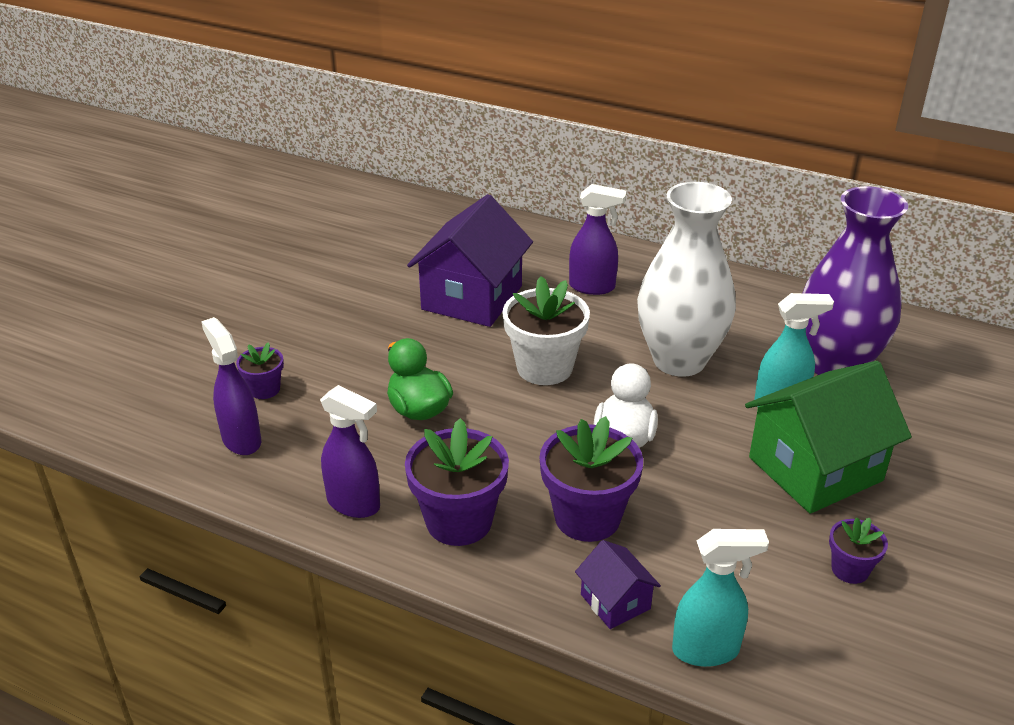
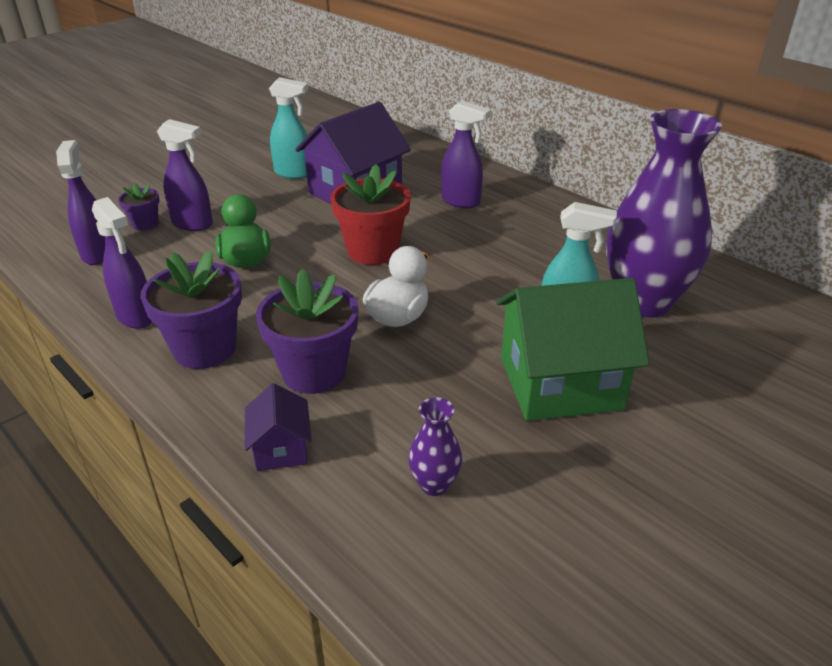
camera: 20 degrees right, 0 degrees up
(321, 377) = (193, 224): none -> purple spray bottle
(544, 367) = (372, 251): white flower pot -> red flower pot
(679, 360) = (495, 268): white vase -> none
(706, 650) = (330, 516): turquoise spray bottle -> turquoise spray bottle (293, 173)
(773, 595) = (434, 484): none -> purple vase
(850, 569) = (531, 482): purple flower pot -> none

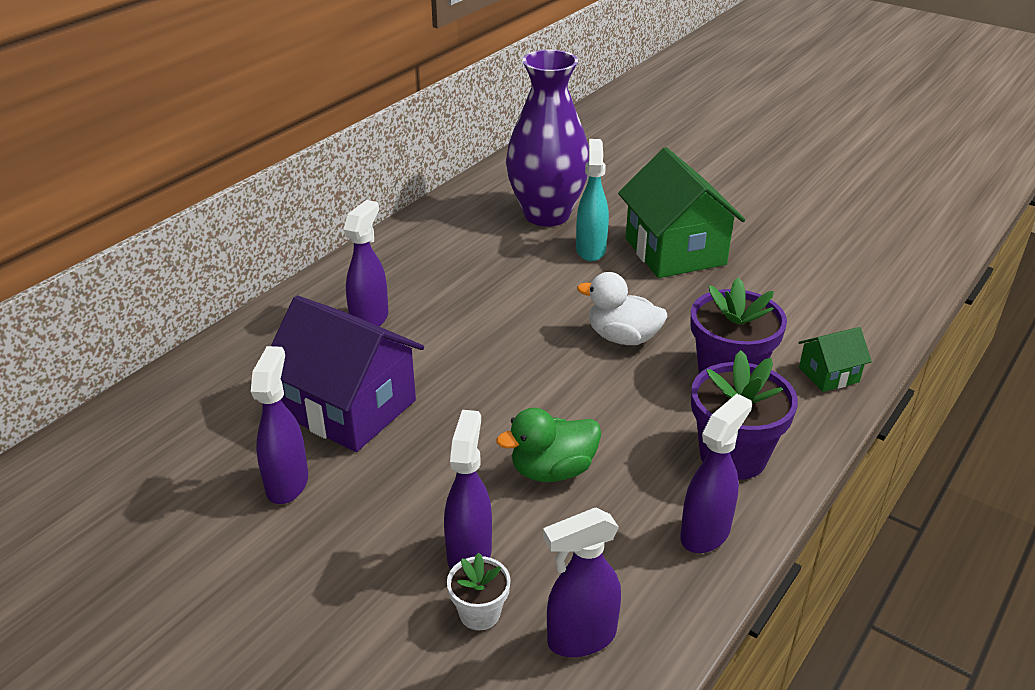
camera: 100 degrees left, 0 degrees up
(145, 224) = (479, 613): purple flower pot -> white flower pot
(281, 449) = (829, 374): purple house -> green house
(293, 173) = (287, 483): turquoise spray bottle -> purple spray bottle
(372, 251) = (502, 371): red flower pot -> none
(434, 484) = (813, 298): purple vase -> none

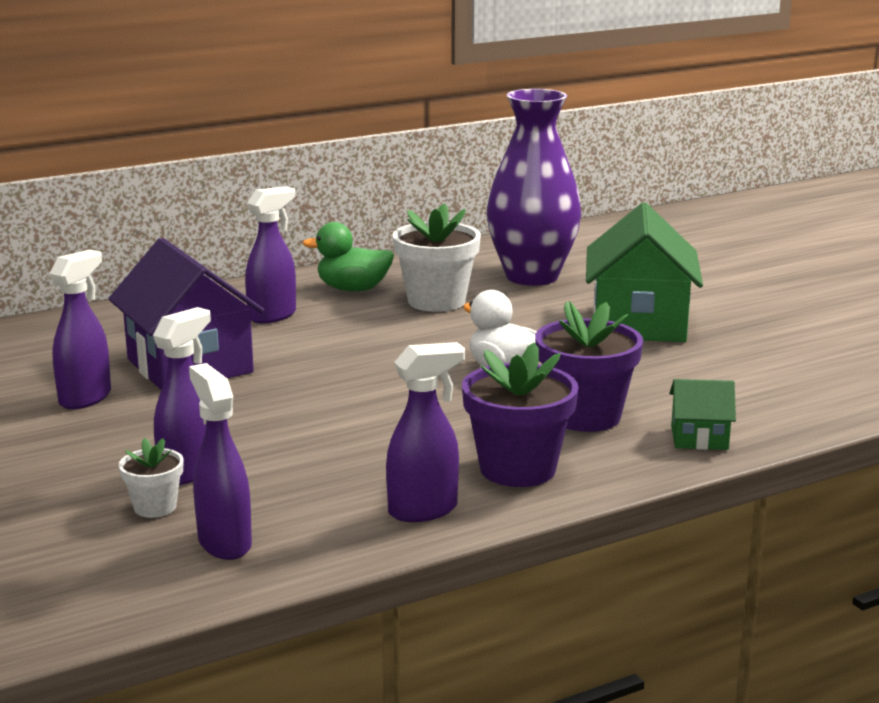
camera: 25 degrees right, 15 degrees down
(495, 264) = (436, 301): none -> white flower pot
(552, 470) = (325, 440): green duck -> green duck (353, 289)
(580, 638) = (224, 543): purple spray bottle -> purple spray bottle turned 60 degrees clockwise
(590, 250) = (548, 307): turquoise spray bottle -> none

